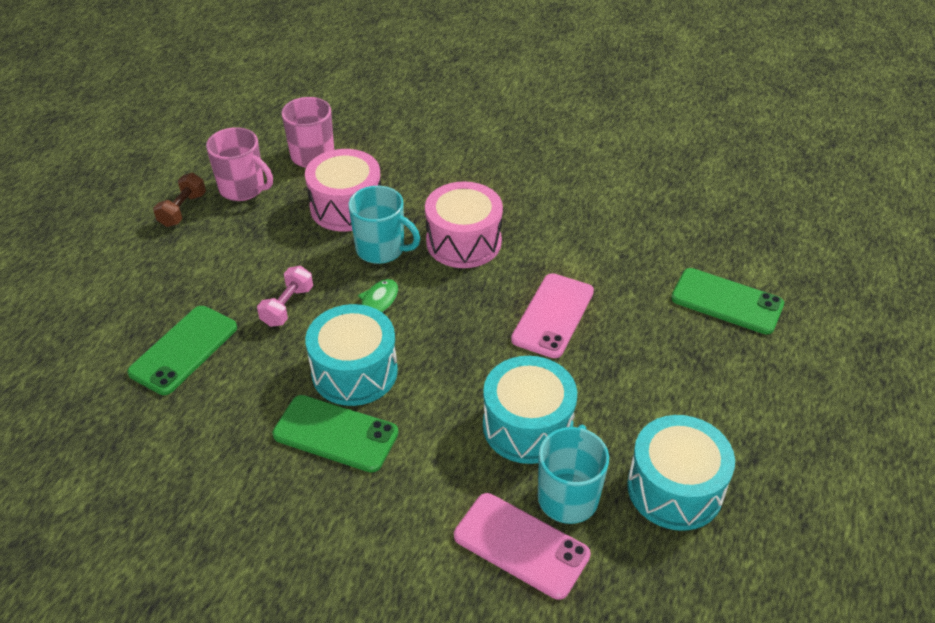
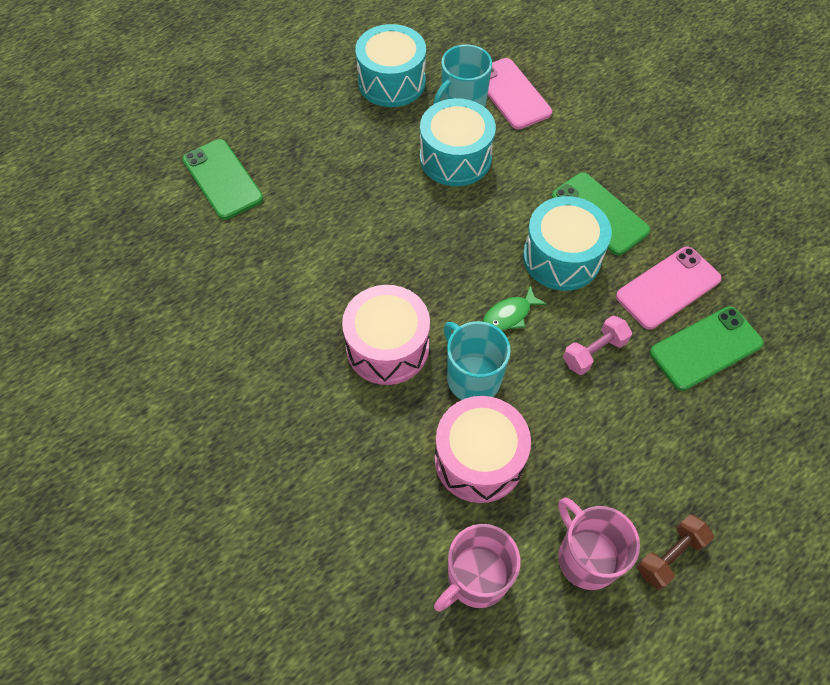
camera: 150 degrees left, 15 degrees up
(553, 315) = (368, 232): pink phone -> pink phone (668, 288)

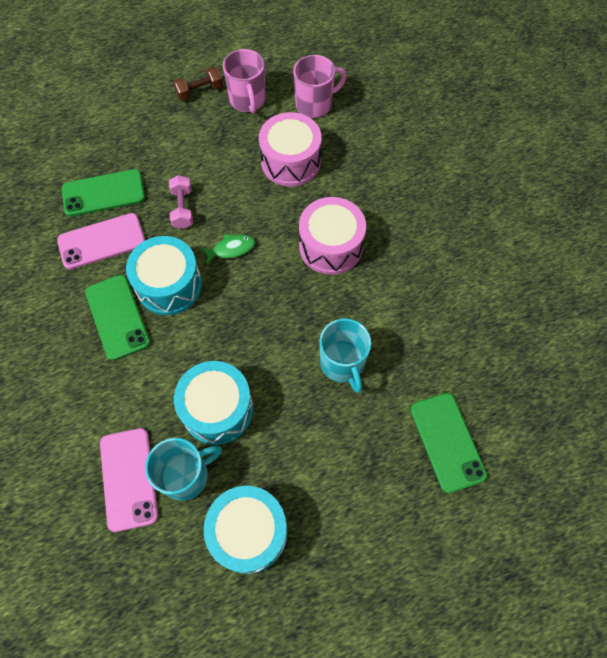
camera: 165 degrees left, 5 degrees up
(472, 378) = (276, 211): turquoise mug -> turquoise mug (342, 364)
(594, 352) = (182, 208): pink dumbbell -> pink dumbbell turned 75 degrees counterclockwise

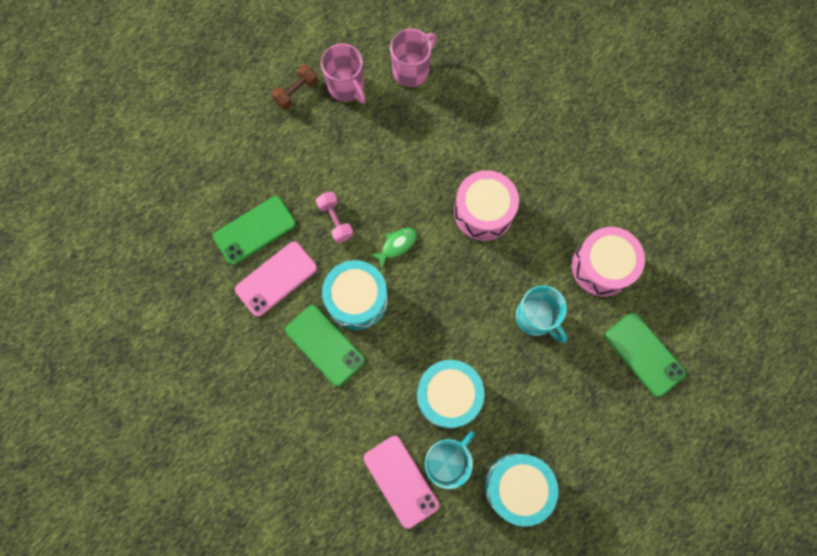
camera: 20 degrees left, 10 degrees up
(290, 162) = (414, 139): pink drum -> pink drum (602, 267)

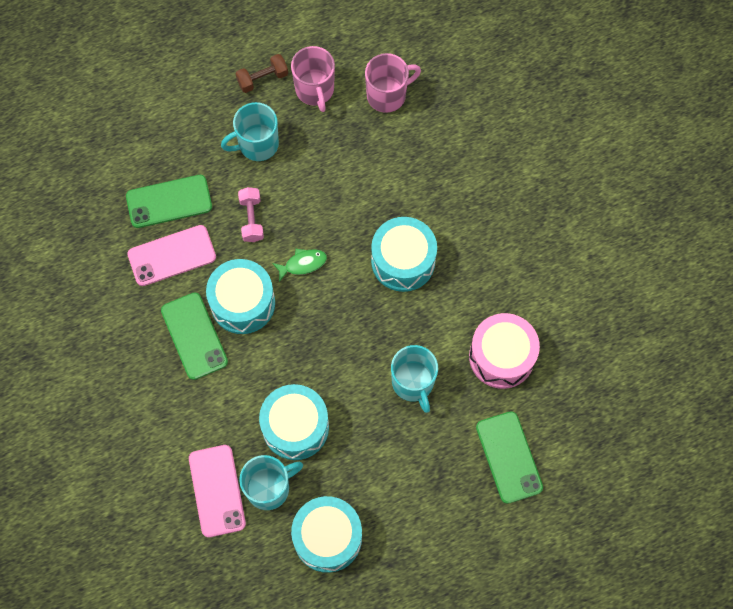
camera: 20 degrees right, 5 degrees down
(314, 152) = (257, 144): none -> turquoise mug
(483, 212) = (403, 261): pink drum -> turquoise drum

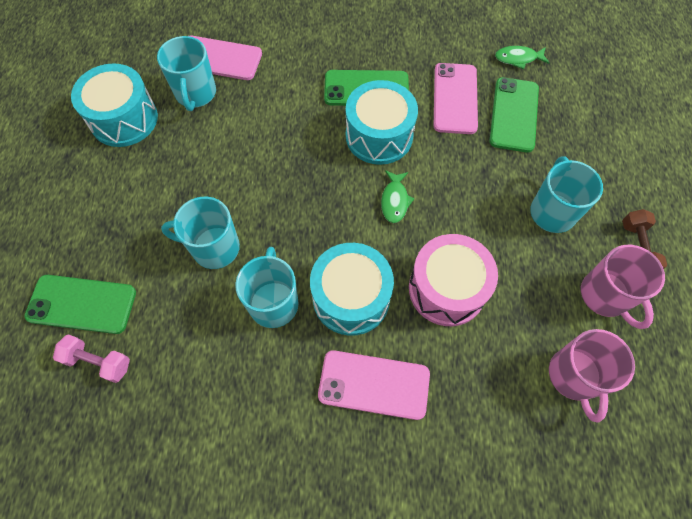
camera: 115 degrees right, 5 degrees down
(99, 218) = (518, 58): none -> green fish
(251, 219) = (465, 175): pink dumbbell -> pink dumbbell (98, 362)
(295, 427) = (235, 132): turquoise drum -> none
(315, 90) = (605, 296): pink mug -> pink mug turned 120 degrees counterclockwise
(435, 314) = (274, 302): none -> turquoise mug
(459, 218) = (374, 384): none -> pink phone
(501, 356) = (187, 350): pink drum -> pink drum (447, 289)

